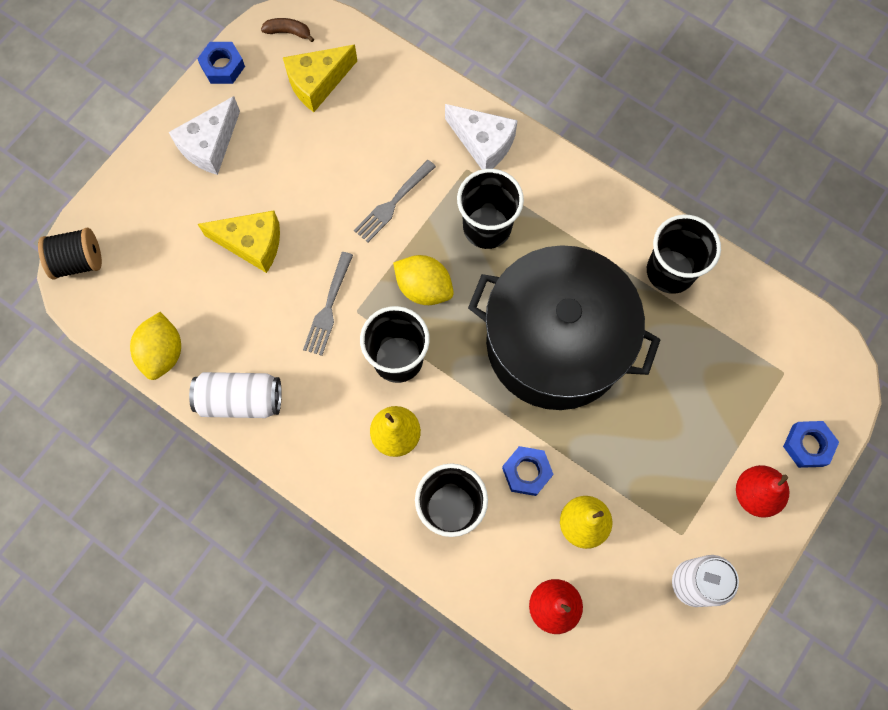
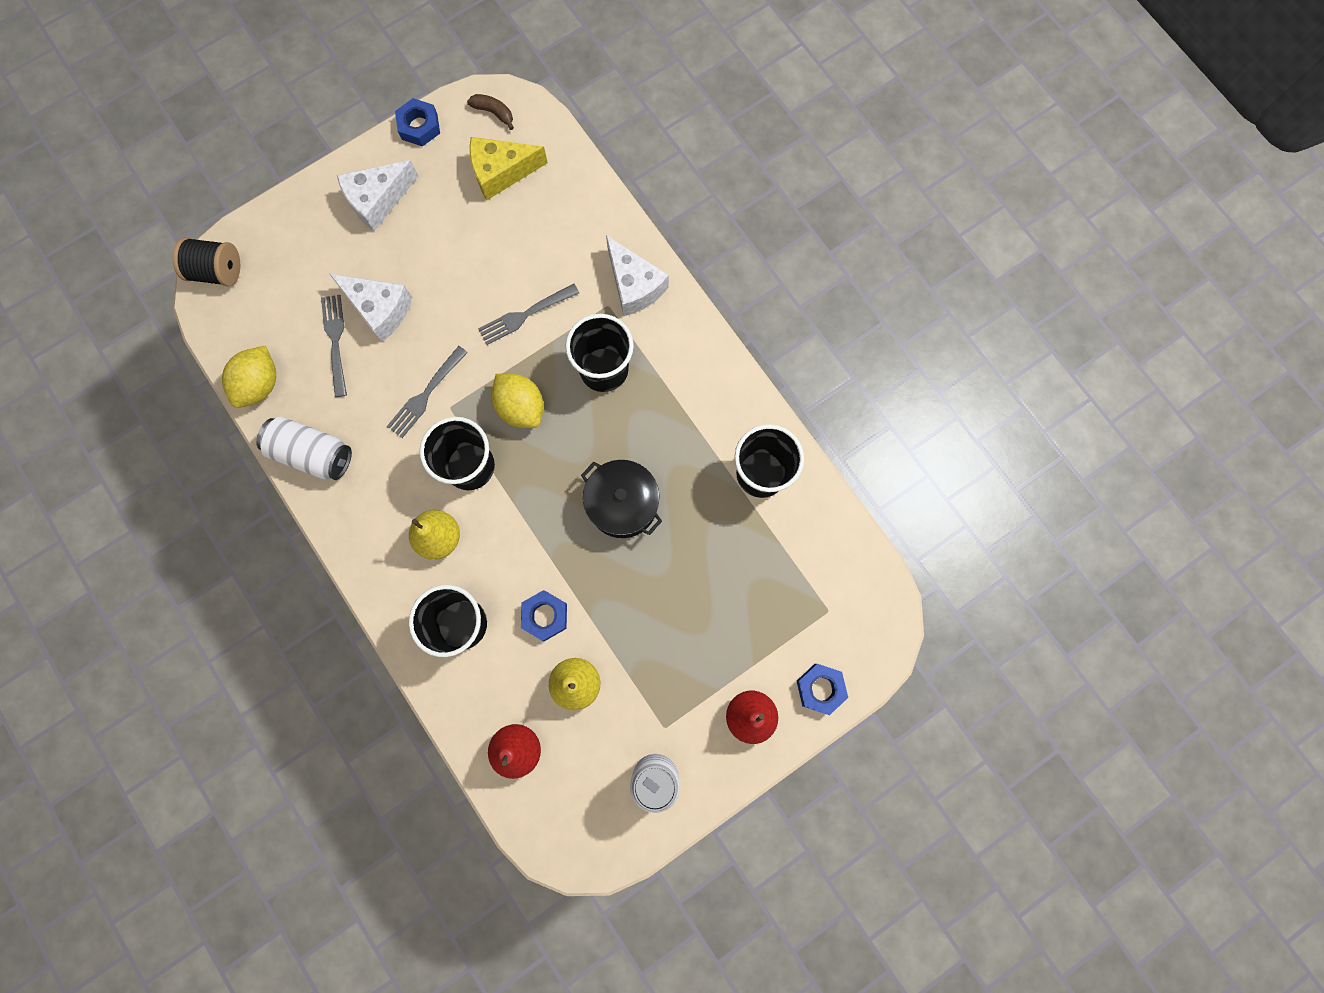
camera: 20 degrees right, 5 degrees up
(221, 288) = (336, 342): none -> grey fork
(252, 244) = (380, 309): yellow cheese -> white cheese
(556, 343) = (622, 504): black pot -> black pot, size x0.50

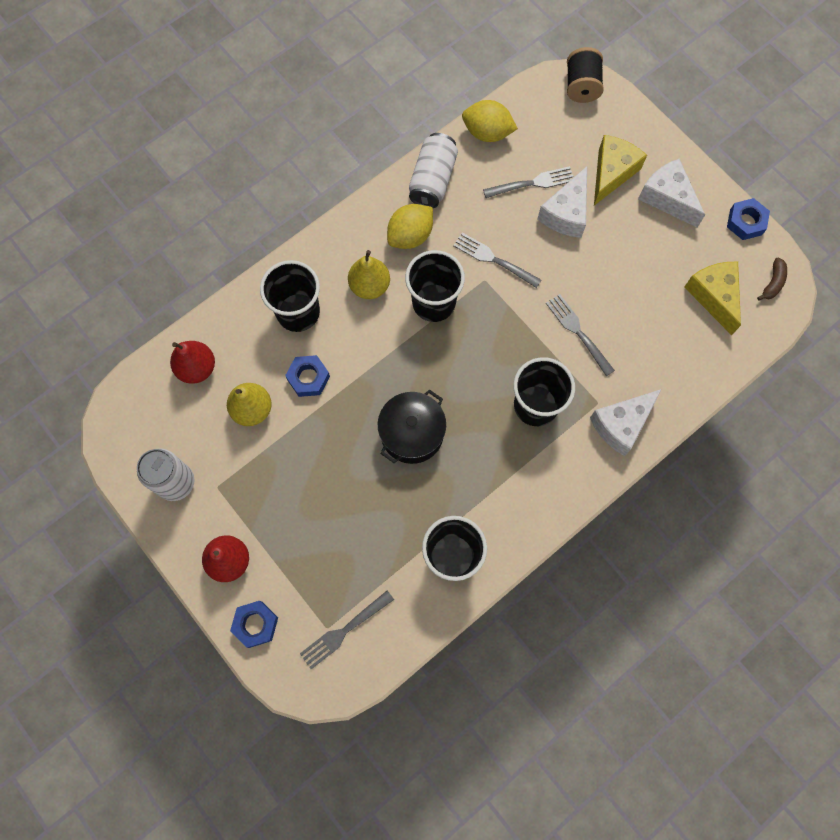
camera: 85 degrees right, 5 degrees down
(337, 253) = (612, 173): none -> yellow cheese
(521, 407) = (491, 338): yellow lemon -> yellow lemon (410, 236)
(831, 592) = (344, 630): none -> grey fork

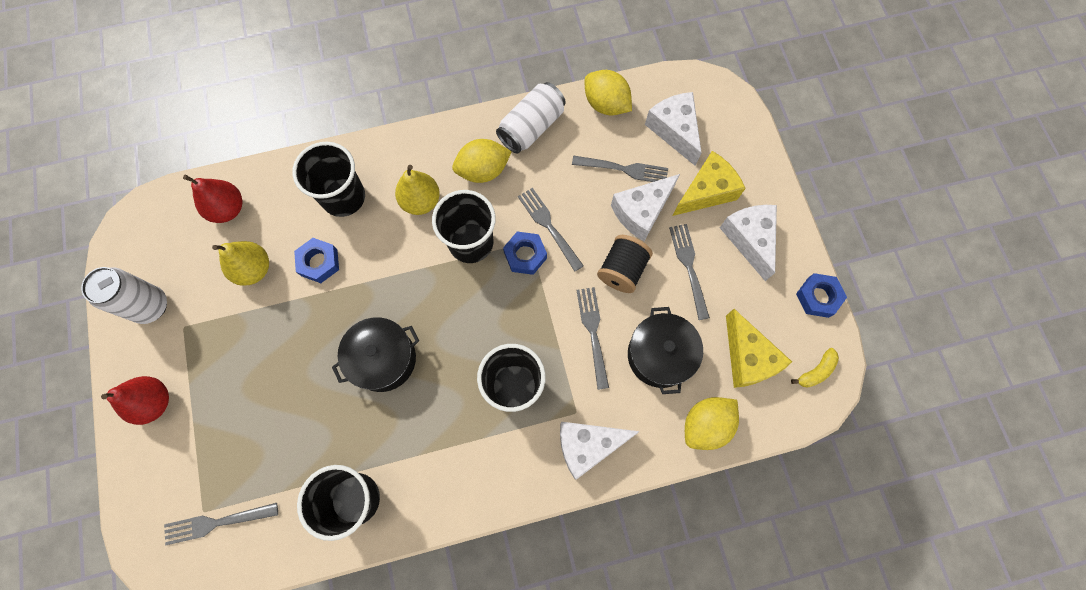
camera: 25 degrees right, 0 degrees up
(255, 624) = (142, 475): blue nut -> blue nut (525, 255)
(558, 131) = (674, 130): none -> white cheese
(581, 86) = (719, 97): black spool -> black spool (622, 270)
(630, 243) = (689, 268): none -> grey fork
(642, 326) = (660, 355): none -> black pot
(707, 365) = (705, 425): none -> yellow lemon
(714, 296) = (747, 358): yellow cheese -> yellow cheese turned 150 degrees clockwise
(772, 283) = (816, 371): brown banana -> yellow banana

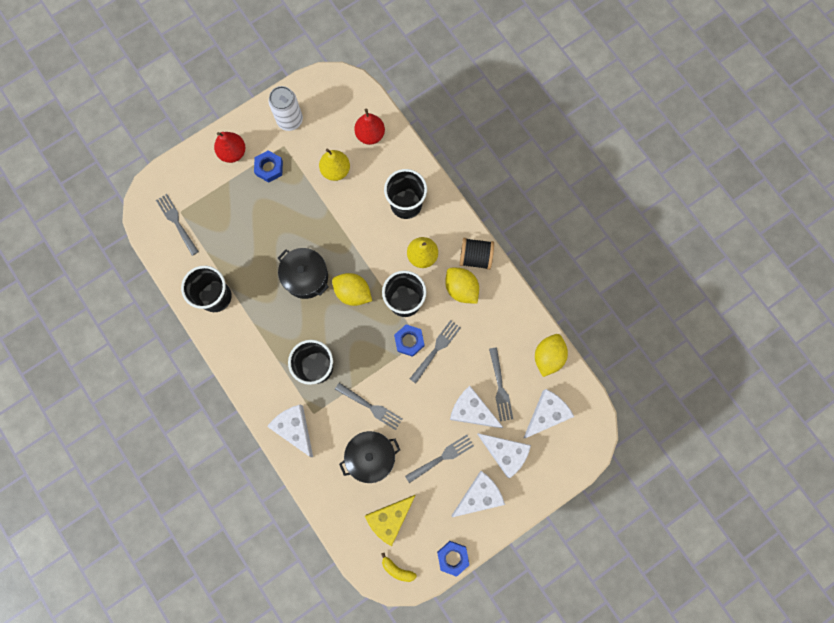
camera: 70 degrees right, 5 degrees up
(319, 262) = (355, 209): blue nut -> blue nut (269, 168)
(531, 127) = (508, 309): white can -> none
(593, 333) = (370, 406): grey fork -> grey fork turned 60 degrees clockwise
(622, 270) = (422, 411): black spool -> black spool (475, 257)
(705, 425) = (334, 502): yellow lemon -> yellow lemon (353, 292)
(706, 192) = (505, 453): yellow cheese -> white cheese

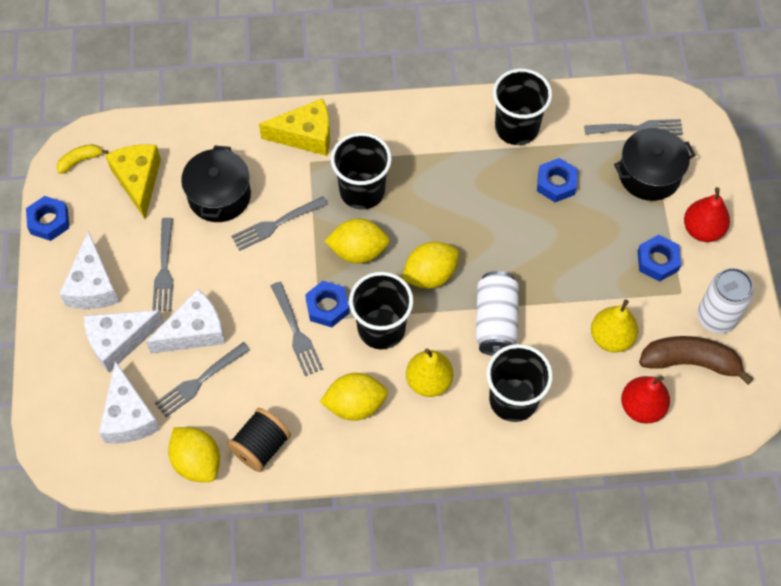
camera: 120 degrees right, 15 degrees down
(245, 251) = (556, 183): none -> blue nut
(294, 428) = (306, 135): white cheese -> yellow cheese
(306, 277) = (483, 233): black pot -> black pot (649, 174)
(327, 122) = (690, 362): none -> brown banana
(361, 344) = (358, 251): none -> yellow lemon
(362, 239) = (495, 321): none -> white can
(475, 257) = (387, 447): black spool -> black spool (261, 447)
(500, 387) = (200, 380): grey fork -> grey fork turned 60 degrees counterclockwise

